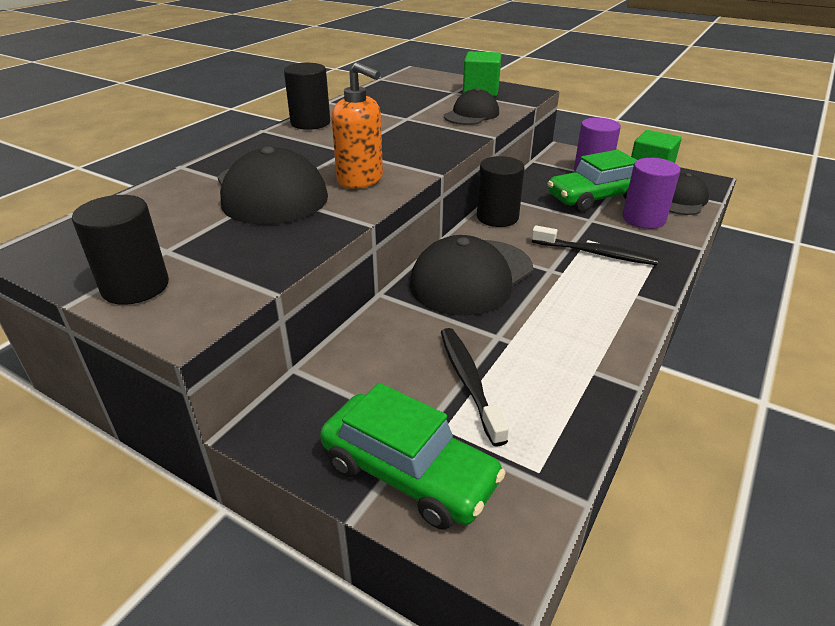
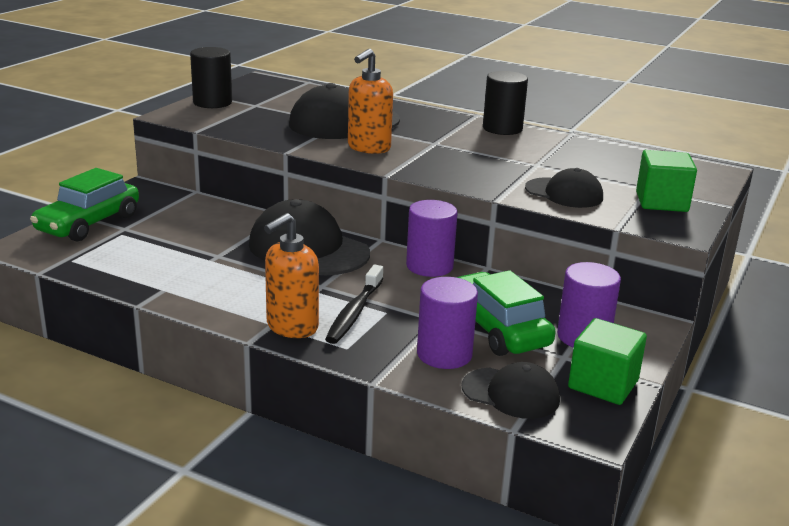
camera: 85 degrees right, 10 degrees down
(469, 382) = (165, 242): black toothbrush -> none
(497, 217) = (429, 266): black cylinder -> purple cylinder
(637, 284) = (291, 327): none -> orange soap dispenser

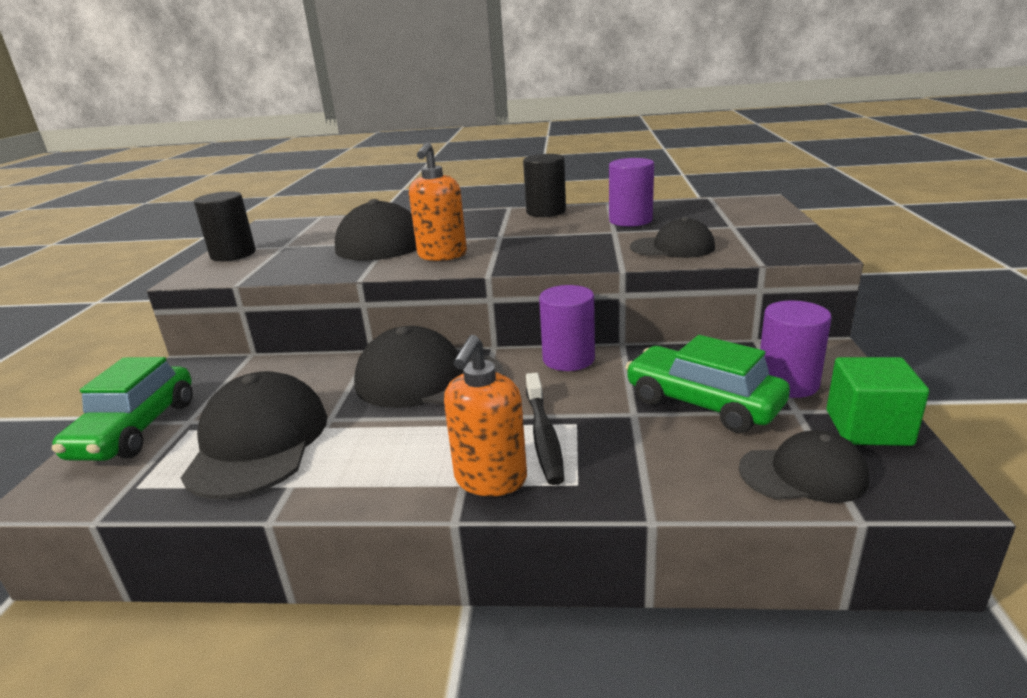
camera: 20 degrees left, 0 degrees up
(160, 256) = (258, 442): none -> black cap
(444, 354) = (686, 452): purple cylinder -> purple cylinder (630, 220)
(661, 202) = (760, 233): green cube -> none

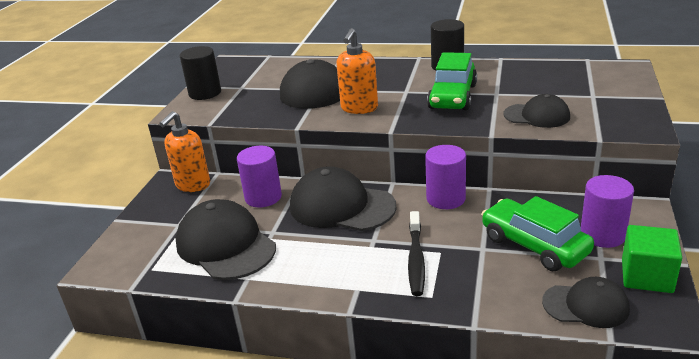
camera: 10 degrees right, 5 degrees up
(136, 429) = (145, 228): green car -> green car (452, 97)
(258, 442) = (225, 245): black cap -> black cap turned 45 degrees counterclockwise
(490, 480) = (375, 288): orange soap dispenser -> orange soap dispenser (192, 185)
(630, 220) = (513, 82): purple cylinder -> purple cylinder (263, 197)

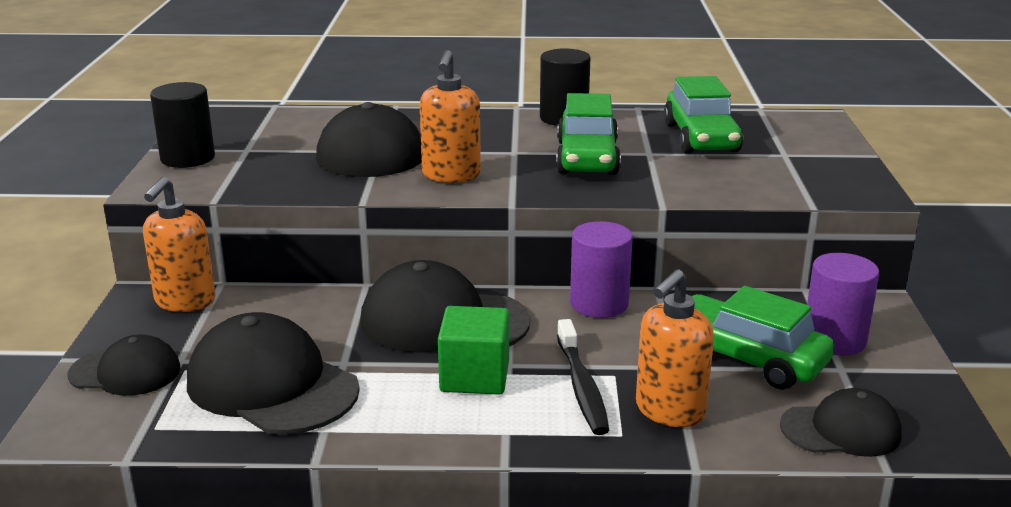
camera: 15 degrees left, 5 degrees down
(263, 197) = (312, 314): purple cylinder -> none
(469, 282) = (669, 411): none -> orange soap dispenser
(536, 82) = (701, 138): none -> green car
(537, 116) = (717, 180): black cap -> black cap (125, 372)
(647, 276) = (909, 388): green cube -> green cube (474, 376)

